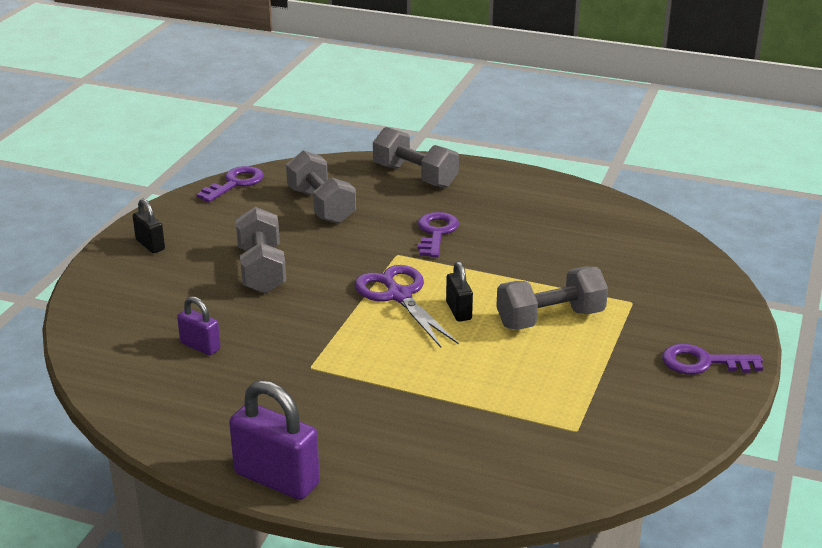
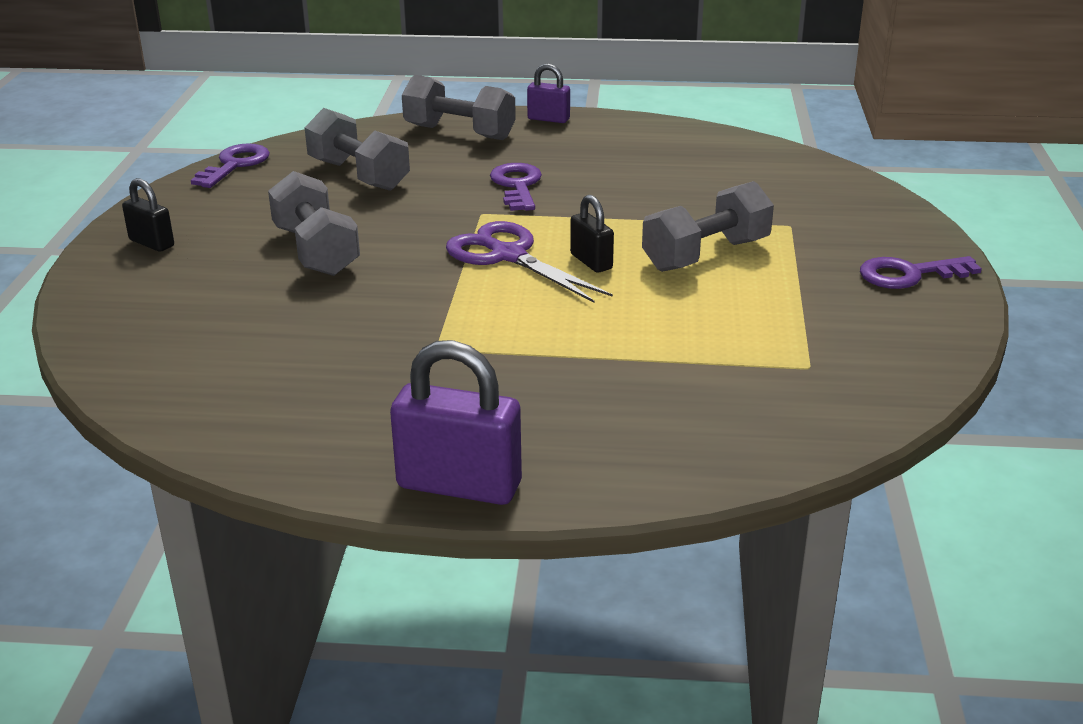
camera: 15 degrees left, 0 degrees up
(200, 346) = (275, 346): purple padlock -> purple padlock (548, 119)

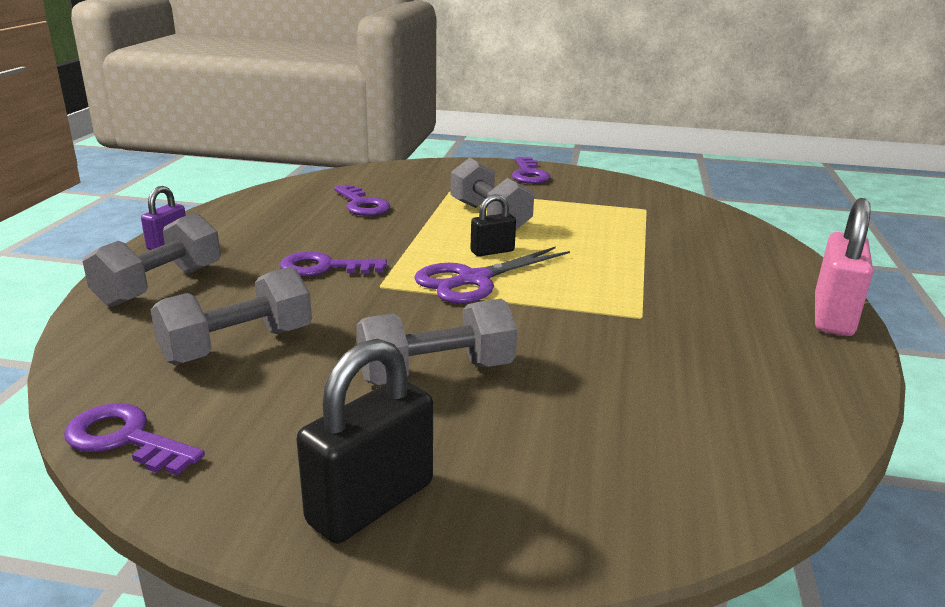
camera: 85 degrees left, 5 degrees down
(151, 243) = (371, 503): black padlock -> black padlock, size x1.77
(459, 485) = (833, 316): purple padlock -> pink padlock
(703, 182) = (362, 205): none -> purple key

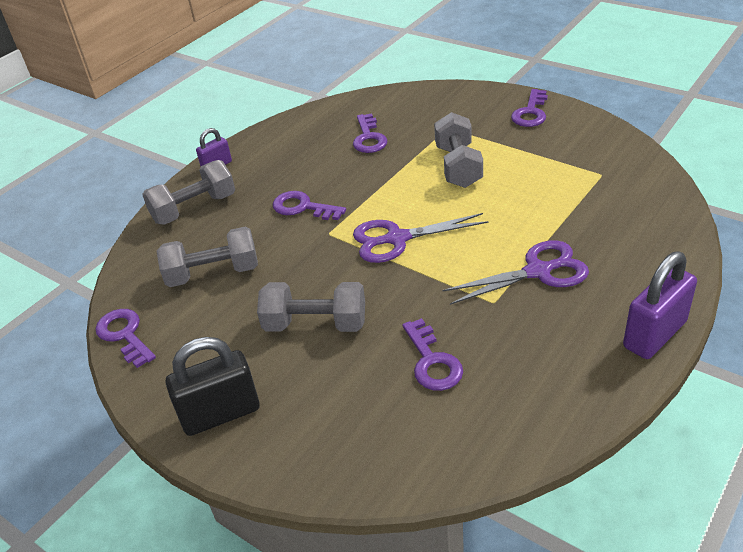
camera: 30 degrees right, 15 degrees up
(492, 251) = (432, 209): black padlock -> none
(625, 382) = (432, 361): none -> purple key
(662, 285) = (538, 271): none -> purple scissors
(833, 316) = (654, 334): pink padlock -> purple padlock

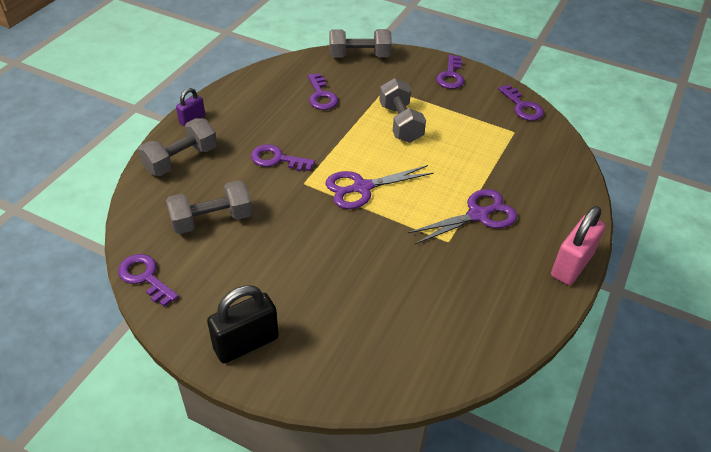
camera: 15 degrees left, 5 degrees up
(315, 324) = (309, 263): grey dumbbell -> grey dumbbell (359, 56)
(432, 361) = (409, 292): purple key -> purple key (522, 107)
(654, 334) = (571, 265): purple padlock -> pink padlock

